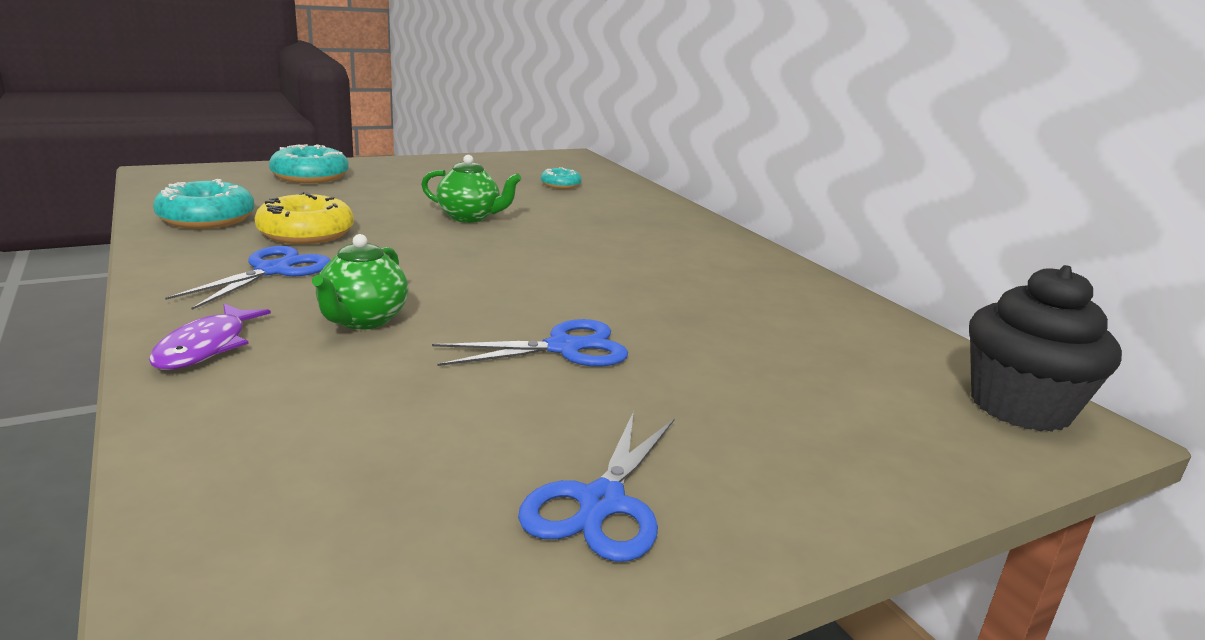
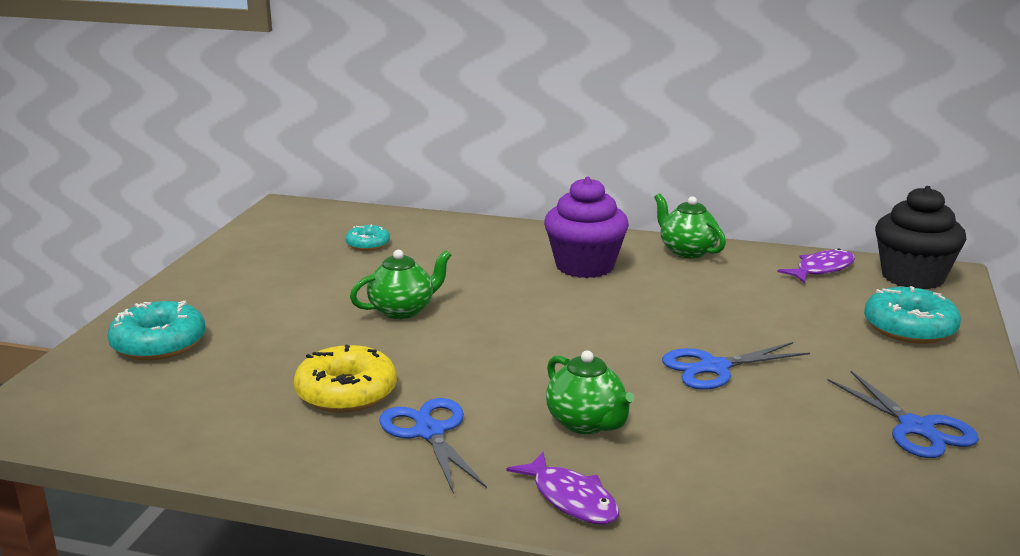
camera: 45 degrees left, 0 degrees up
(207, 219) = (230, 430): turquoise donut -> turquoise donut (909, 328)
(564, 348) = (714, 368): blue scissors -> blue scissors turned 135 degrees counterclockwise
(672, 251) = (585, 266): none -> purple cupcake
(796, 280) = (687, 251): none -> green teapot
(909, 349) = (821, 269): none -> purple fish

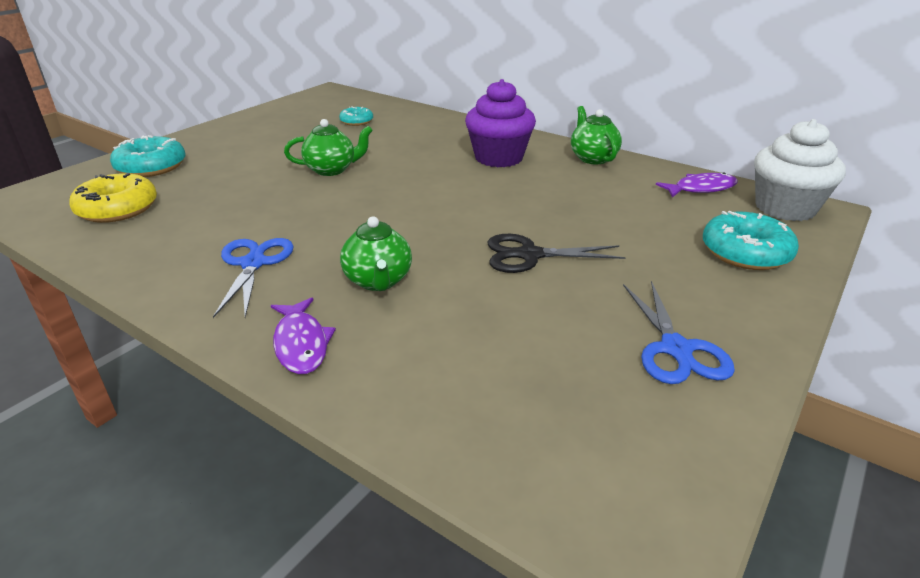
camera: 20 degrees right, 10 degrees up
(346, 393) = (229, 222): yellow donut -> yellow donut (118, 209)
(714, 368) = (529, 255): blue scissors -> black scissors
(912, 277) = (785, 208): black cupcake -> white cupcake

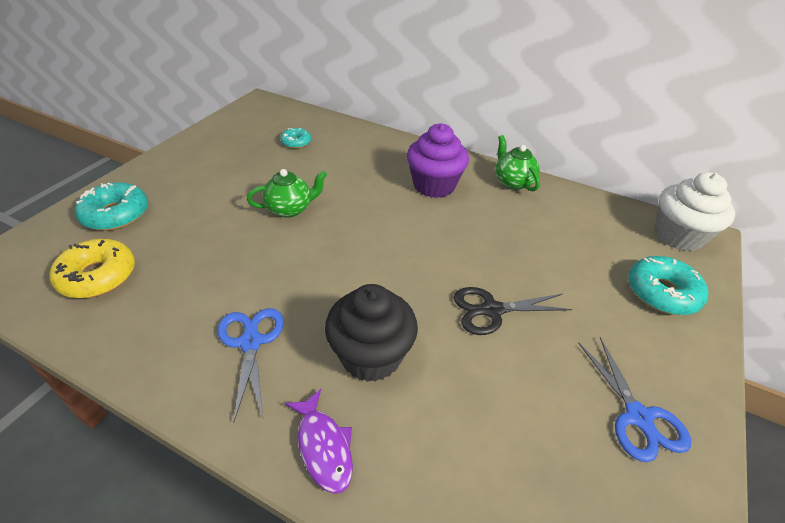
camera: 10 degrees left, 10 degrees up
(378, 281) = (371, 356): green teapot -> black cupcake
(701, 188) = (608, 216): purple fish -> none

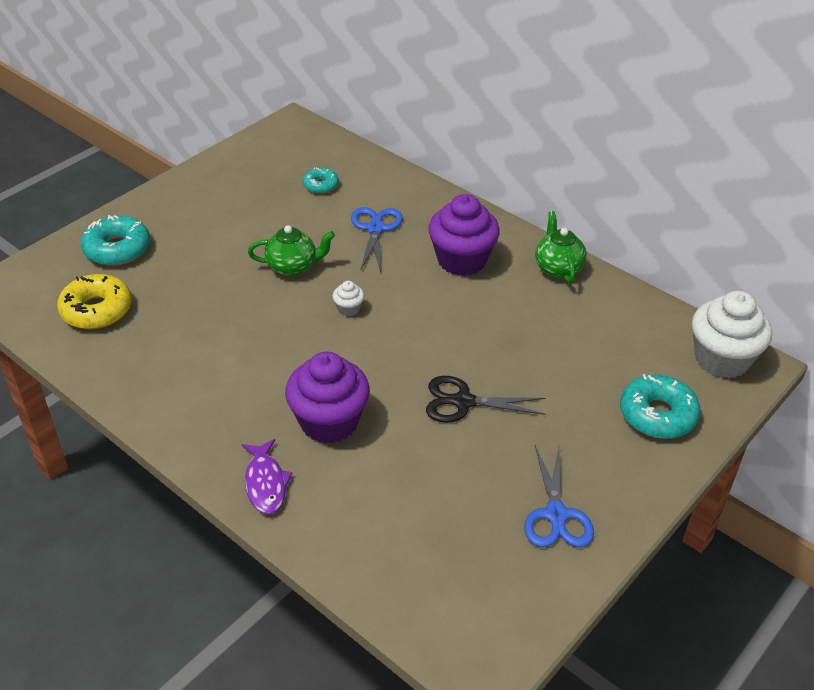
camera: 15 degrees right, 0 degrees up
(251, 342) = (224, 392): blue scissors -> blue scissors (375, 229)
(352, 239) = (348, 309): none -> white cupcake
(371, 356) = (329, 422): black cupcake -> purple cupcake

